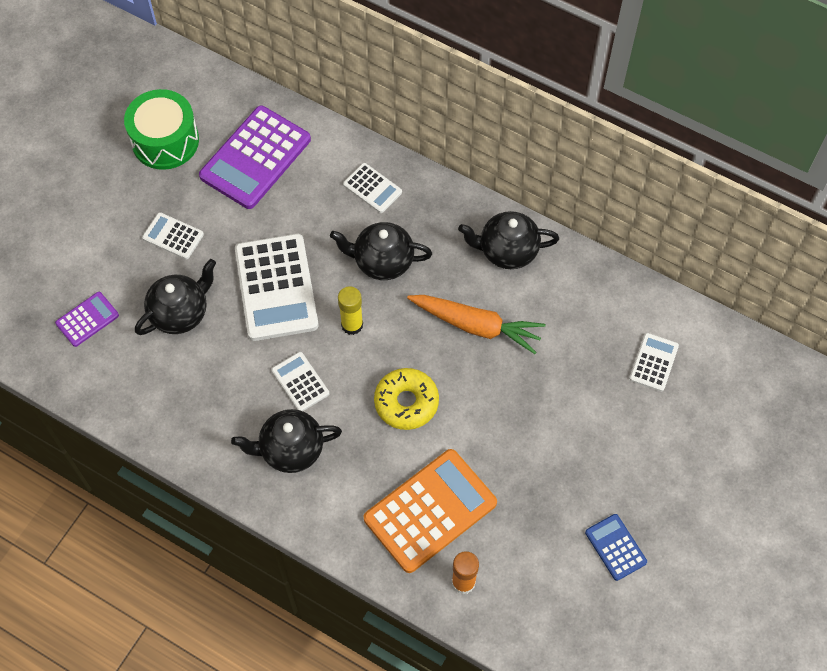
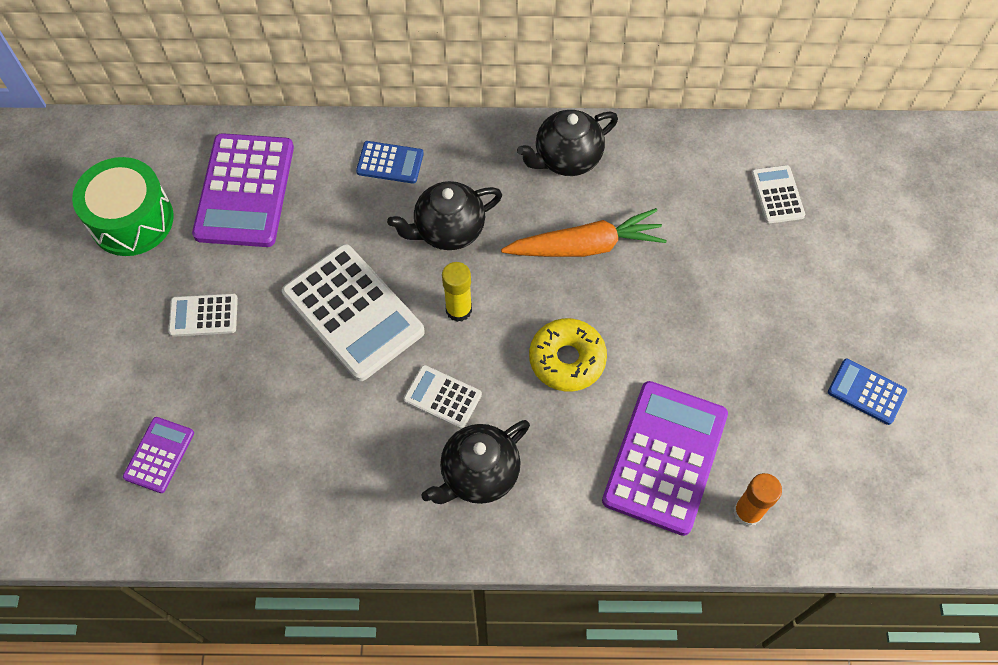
camera: 30 degrees left, 0 degrees up
(180, 313) = (263, 392): black teapot -> none
(372, 188) = (390, 163): white calculator -> blue calculator
(430, 511) = (665, 457): orange calculator -> purple calculator

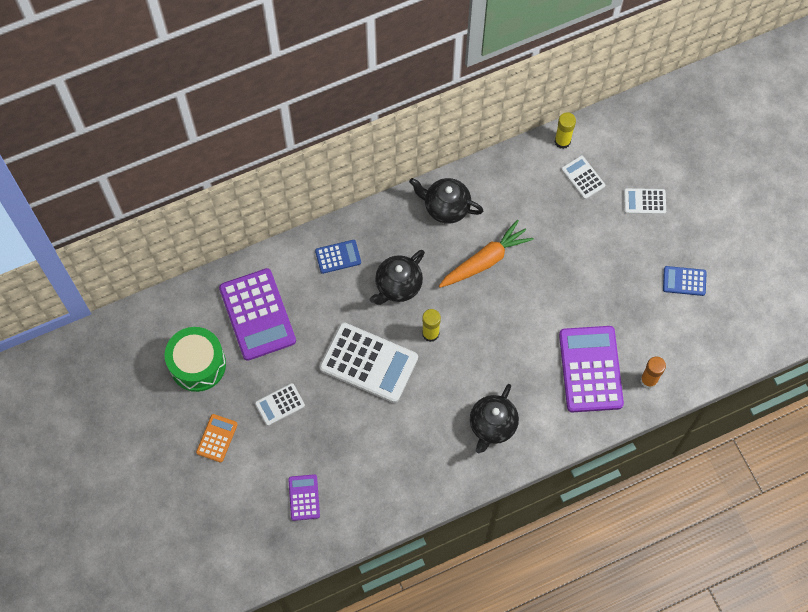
camera: 25 degrees left, 5 degrees up
(96, 323) = (217, 438): none -> orange calculator
(442, 397) = (449, 390): white calculator -> white calculator (644, 201)
(566, 159) = (445, 207): black teapot -> black teapot turned 75 degrees clockwise
(567, 359) = (508, 336): yellow donut -> none
(769, 139) = (562, 141): none -> yellow glue stick

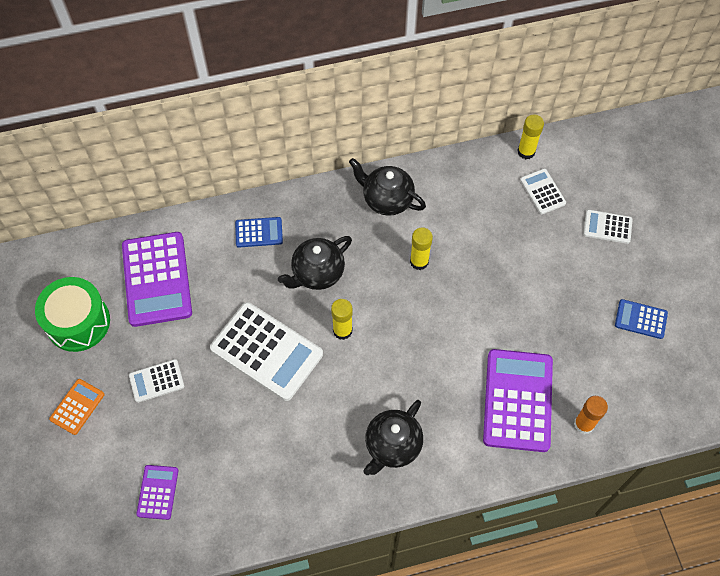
camera: 10 degrees right, 5 degrees down
(485, 260) = (419, 261): orange carrot -> yellow glue stick

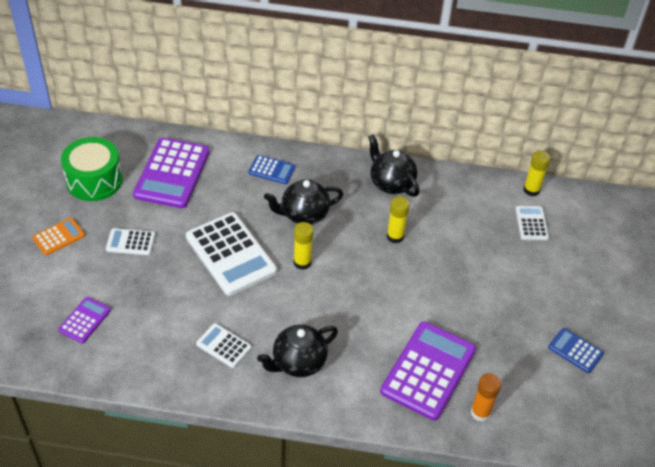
camera: 20 degrees right, 15 degrees down
(607, 227) = (578, 269): white calculator -> white calculator (223, 346)

